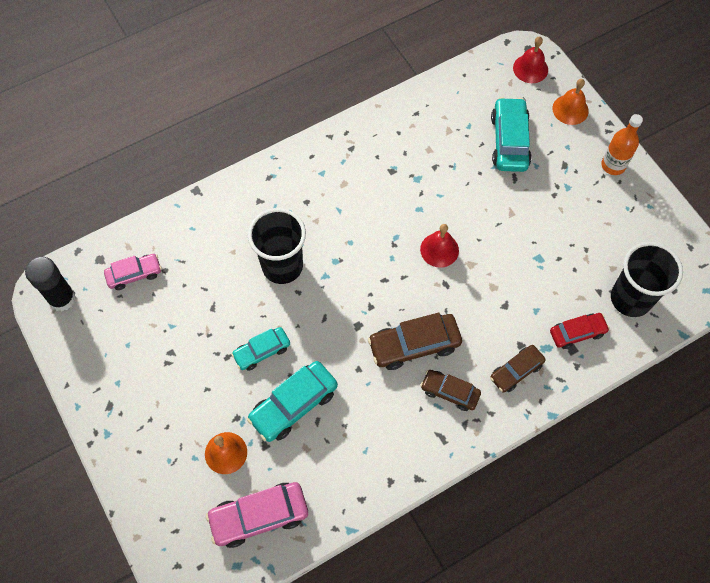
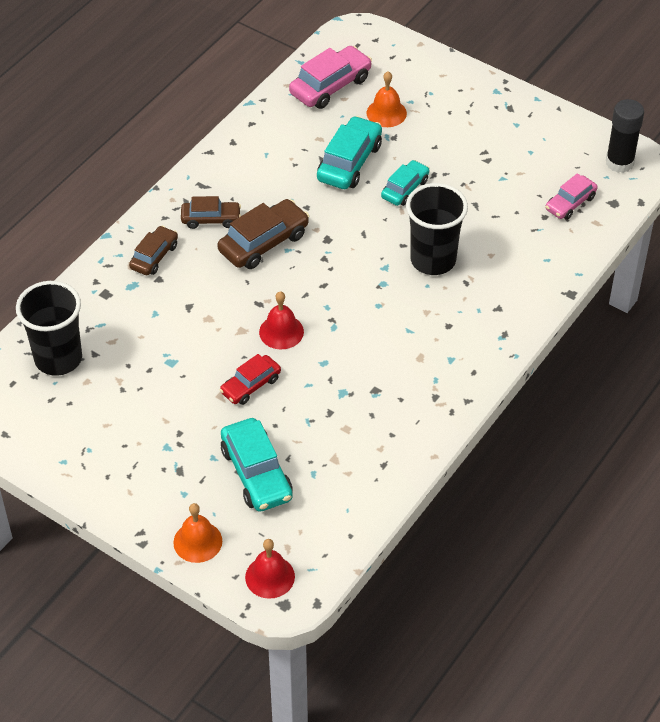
camera: 155 degrees right, 15 degrees down
(577, 333) = (105, 308): red car -> red car (250, 385)
(613, 165) = (121, 492): orange bottle -> none

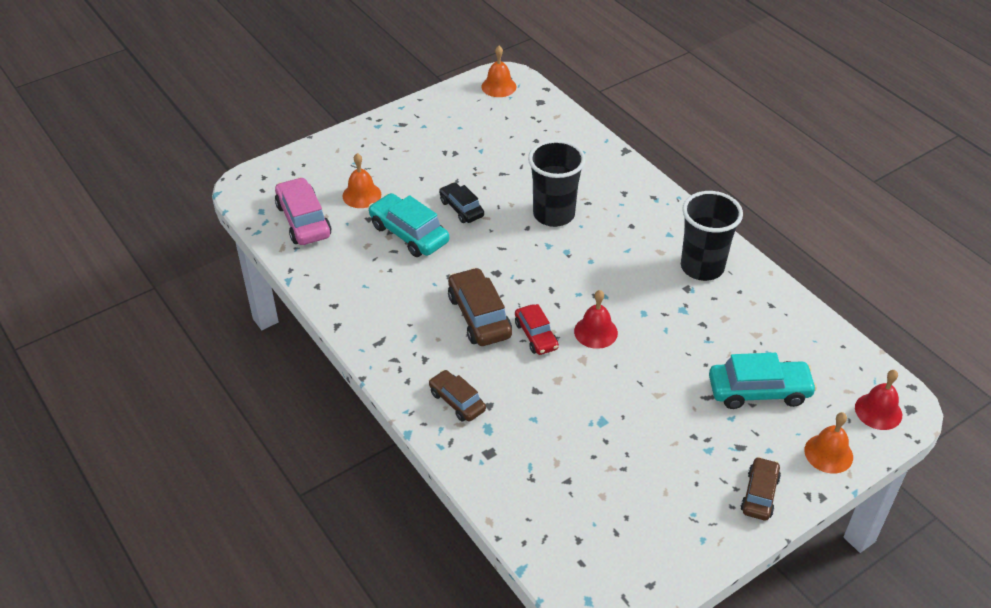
camera: 70 degrees left, 5 degrees down
(58, 359) = (562, 513): black cup -> black cup (702, 267)
(211, 219) = (429, 346): brown car -> brown car (759, 494)
(250, 385) = (653, 369): red car -> red car (536, 335)
(405, 189) = (461, 208): turquoise car -> black car
(570, 203) = (528, 123): pink car -> none
(619, 162) = (498, 86): black glue stick -> orange bell

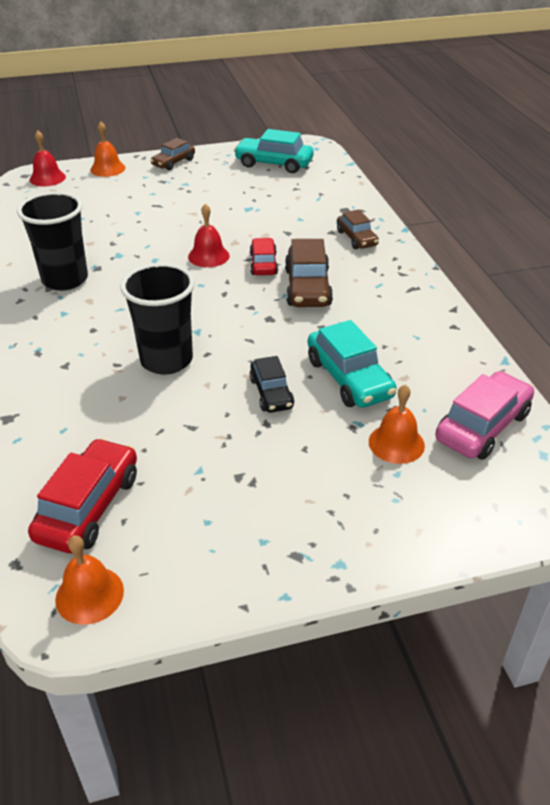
camera: 160 degrees left, 5 degrees down
(303, 220) = (482, 426): pink car -> pink car turned 135 degrees counterclockwise
(530, 119) = (89, 507): none -> red car
(759, 391) = (116, 201): turquoise car -> turquoise car (274, 164)

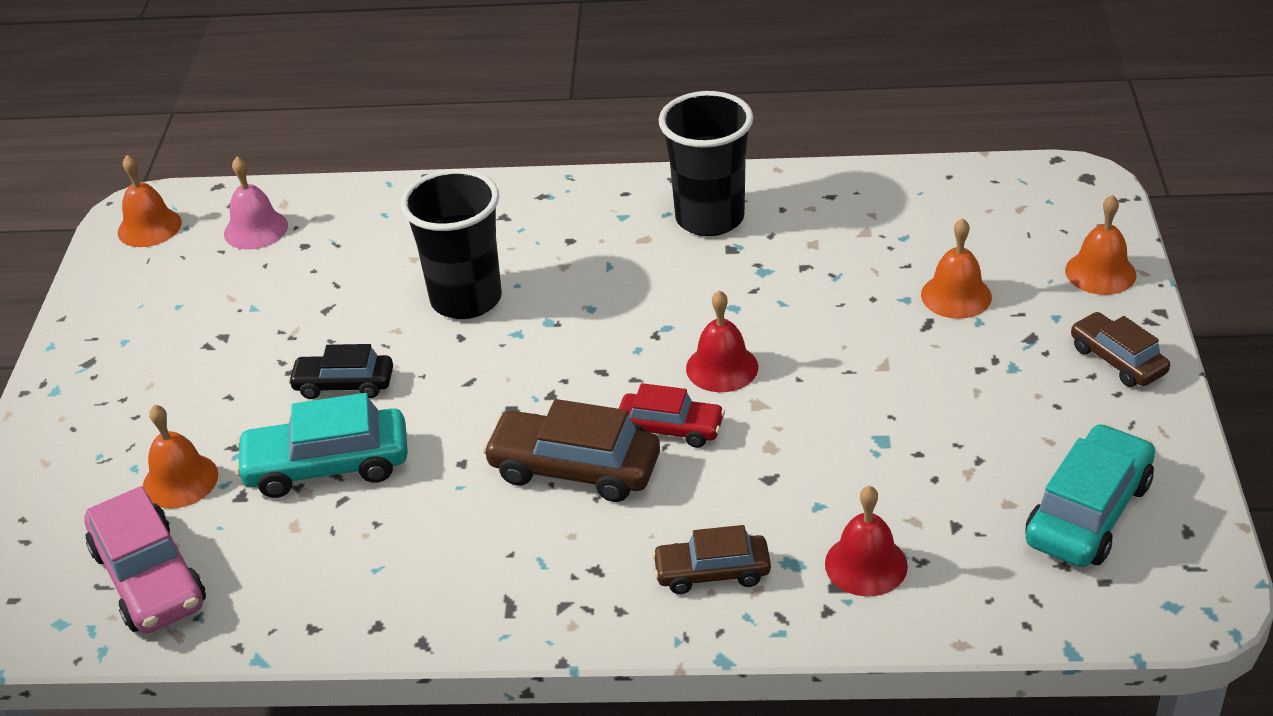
camera: 110 degrees right, 0 degrees up
(47, 178) = (1070, 202): red bell -> red bell (866, 564)
(89, 507) = (256, 229): red car -> pink bell
(132, 200) = (956, 295): none -> orange bell

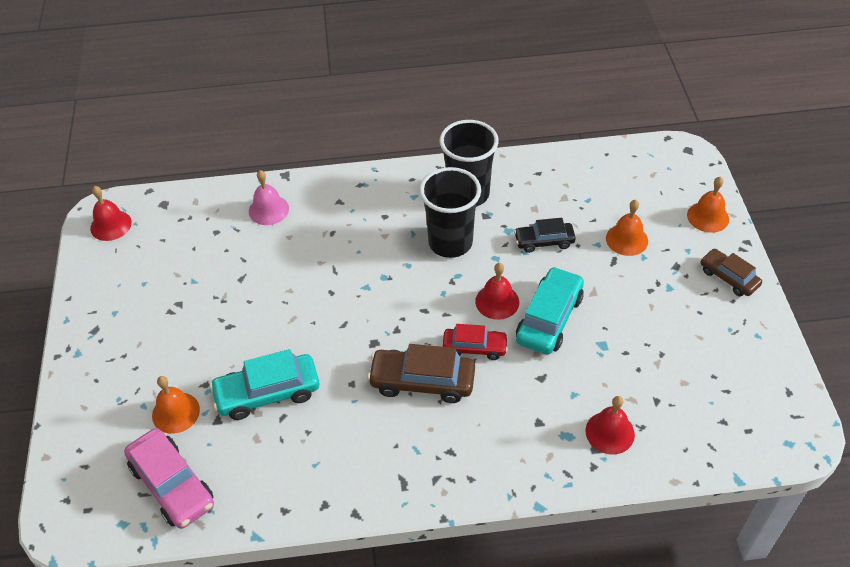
camera: 10 degrees left, 10 degrees up
(149, 227) = (111, 225): orange bell -> red bell
(256, 229) = (181, 222): pink bell -> pink bell (268, 210)
(344, 384) = (265, 333): black car -> black car (544, 241)
(466, 299) = (329, 264): black cup -> black cup (450, 243)
(712, 572) = (520, 447): brown car -> none
(1088, 512) = (731, 384): turquoise car -> turquoise car (549, 319)

